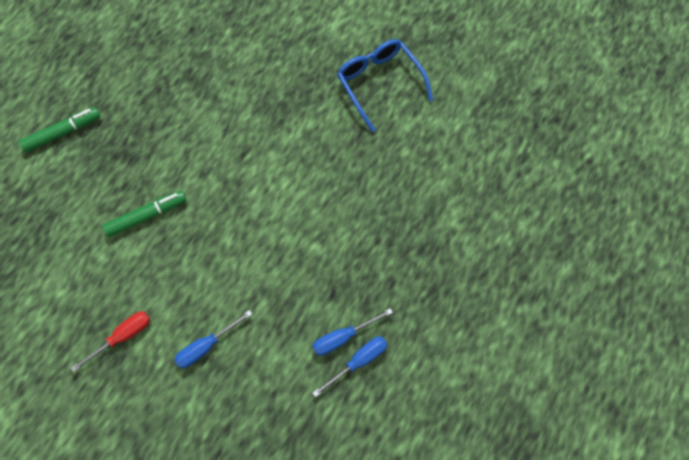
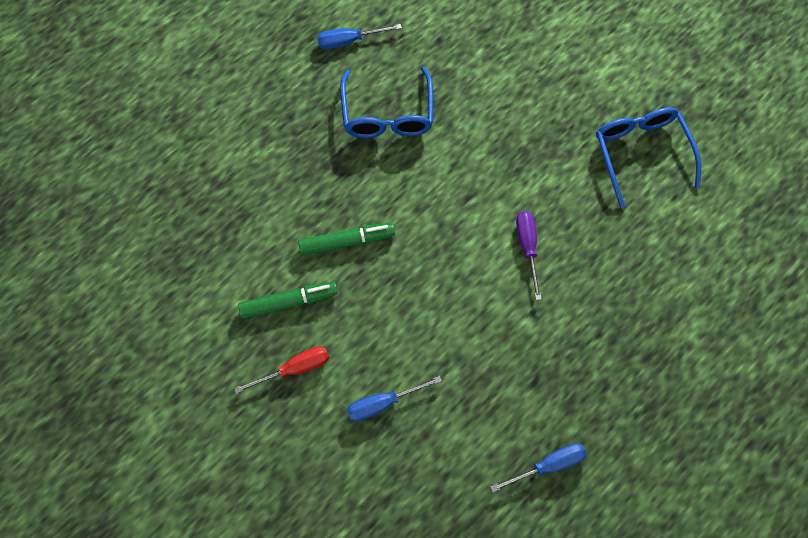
camera: 15 degrees right, 0 degrees up
(62, 132) = (274, 125): green marker -> green marker (288, 302)
(160, 100) = (387, 114): none -> blue glasses
(302, 183) = (527, 247): none -> purple screwdriver
(343, 337) = (536, 433): blue screwdriver -> blue screwdriver (349, 41)

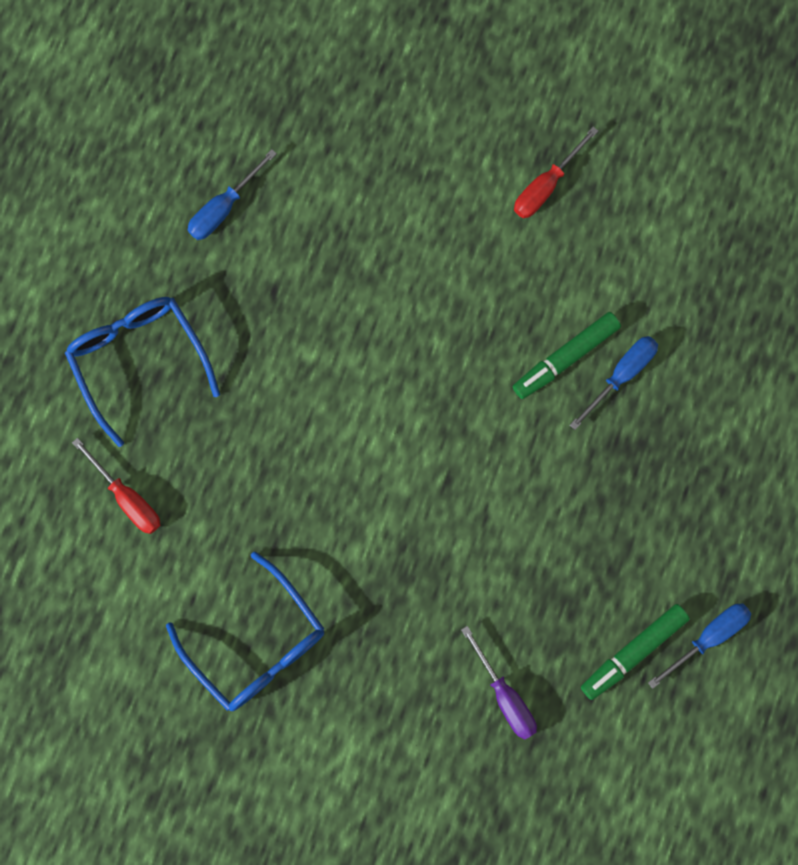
camera: 155 degrees right, 10 degrees up
(288, 302) = (593, 256): green marker -> green marker (633, 652)
(383, 403) = (430, 193): blue screwdriver -> blue screwdriver (621, 375)
(387, 114) = (603, 551): blue glasses -> blue glasses (139, 361)
(527, 247) = (348, 448): purple screwdriver -> purple screwdriver (505, 695)
(699, 282) = (127, 497): none -> red screwdriver

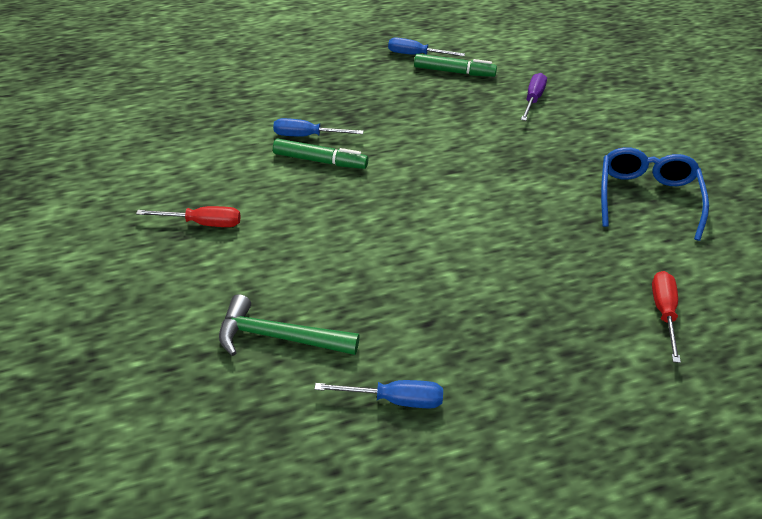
camera: 130 degrees left, 35 degrees down
(139, 361) = (572, 372): blue glasses -> none
(352, 165) = (279, 337): none -> green hammer

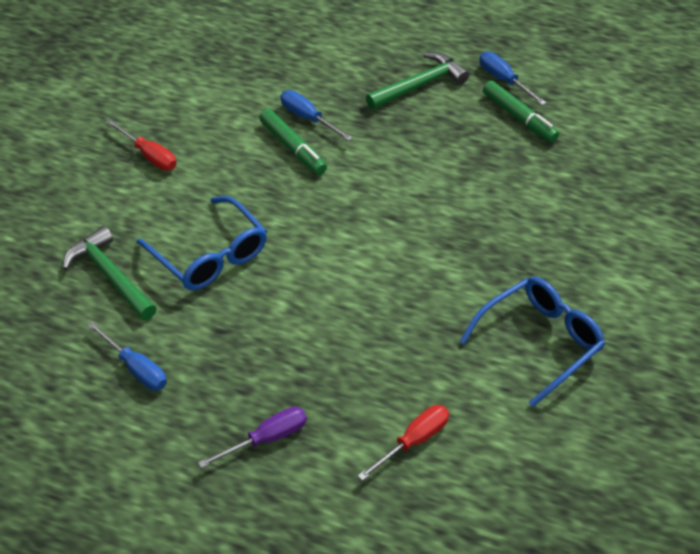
camera: 40 degrees right, 5 degrees up
(348, 271) = (210, 255): none -> blue glasses
(363, 81) = (419, 85): none -> green hammer
(533, 99) = (561, 187): purple screwdriver -> purple screwdriver (266, 439)

